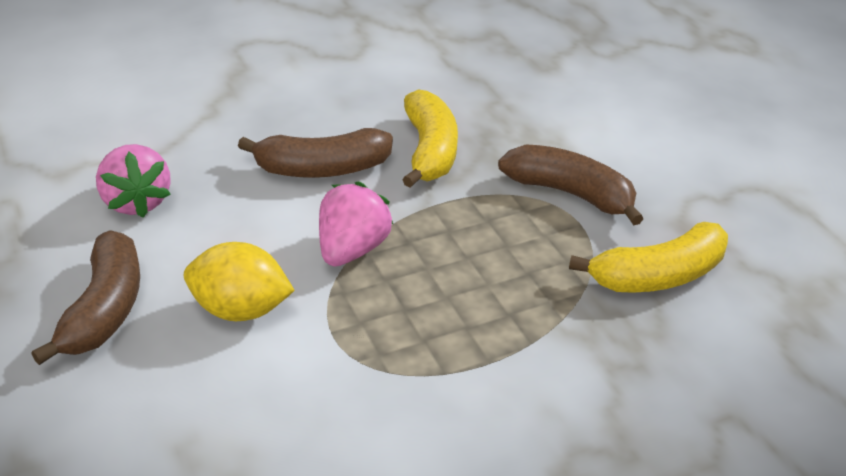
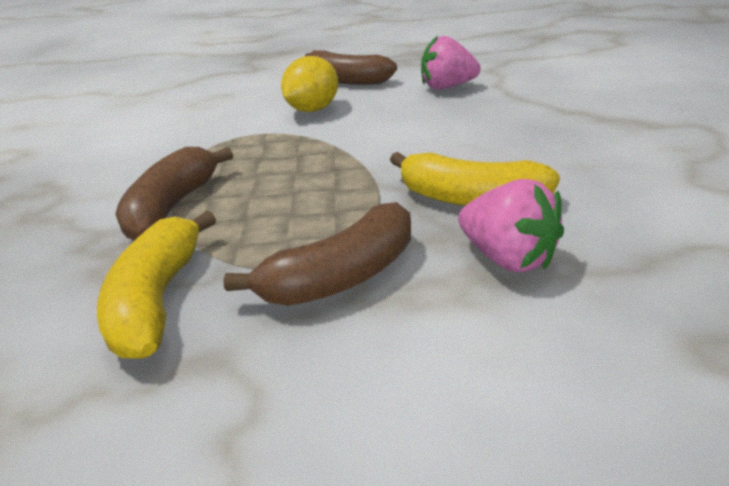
camera: 115 degrees right, 5 degrees down
(322, 169) = (460, 145): brown banana -> brown banana (173, 207)
(352, 250) = (342, 146): pink strawberry -> pink strawberry (506, 257)

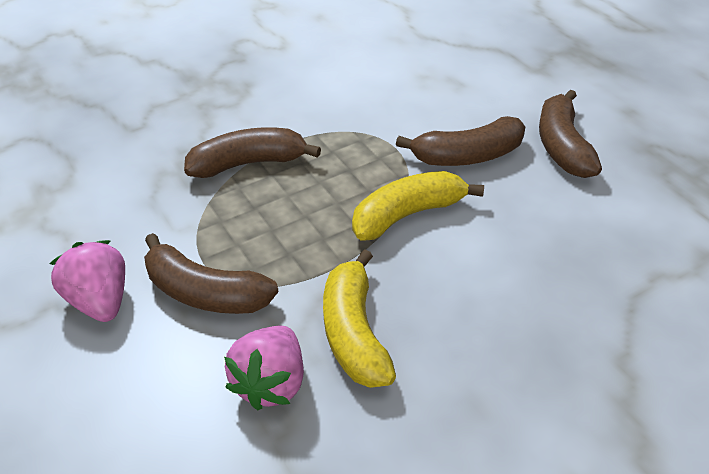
camera: 60 degrees right, 10 degrees up
(158, 299) = (146, 216): yellow banana -> yellow banana (408, 215)
(312, 109) = (467, 156): yellow lemon -> brown banana
(446, 87) = (610, 233): pink strawberry -> pink strawberry (100, 301)

